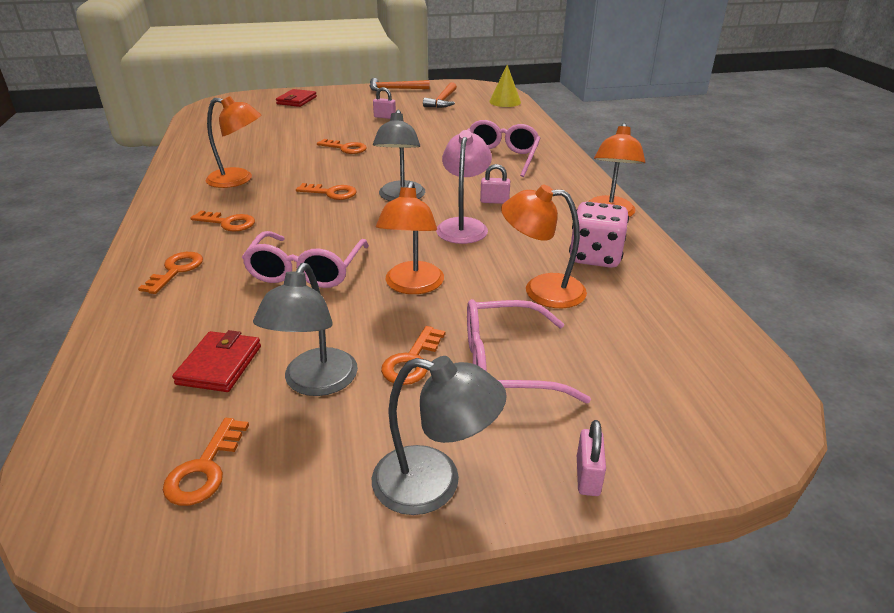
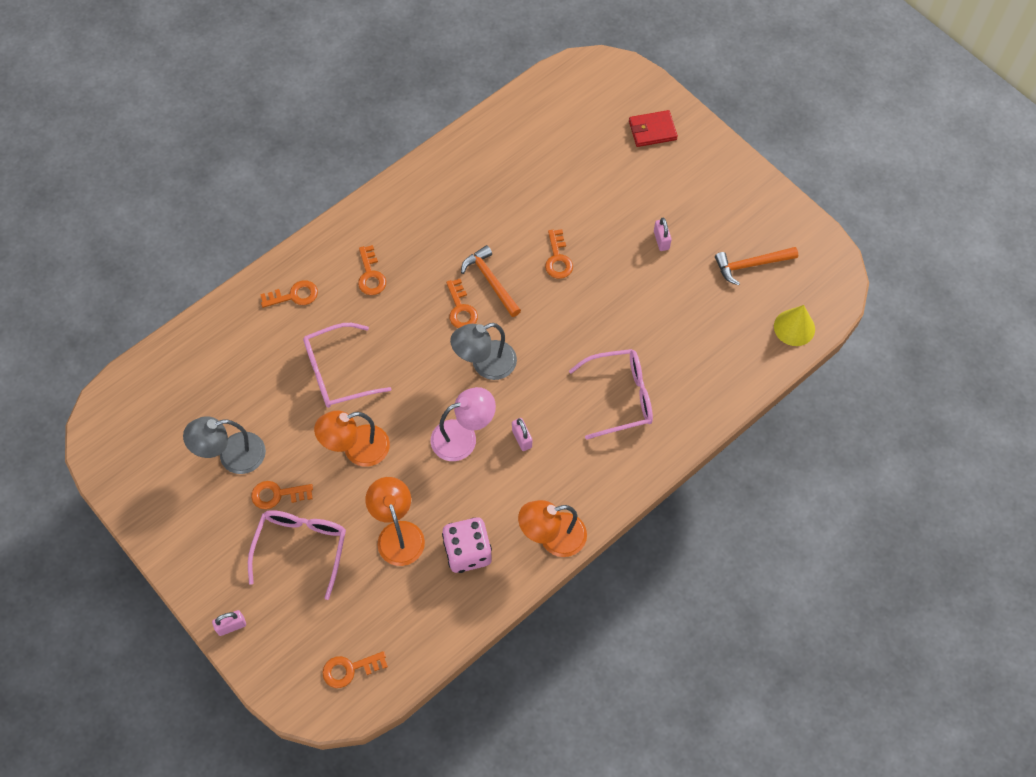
camera: 60 degrees right, 30 degrees up
(205, 469) = (149, 449): orange key -> orange key (350, 669)
(219, 365) = (221, 397): red wallet -> none
(238, 179) = (442, 225): orange lamp -> none
(395, 89) = (757, 196): orange hammer -> orange hammer (491, 281)
(434, 484) = (191, 557): grey lamp -> none
(507, 365) = (301, 548): pink glasses -> pink glasses turned 45 degrees clockwise

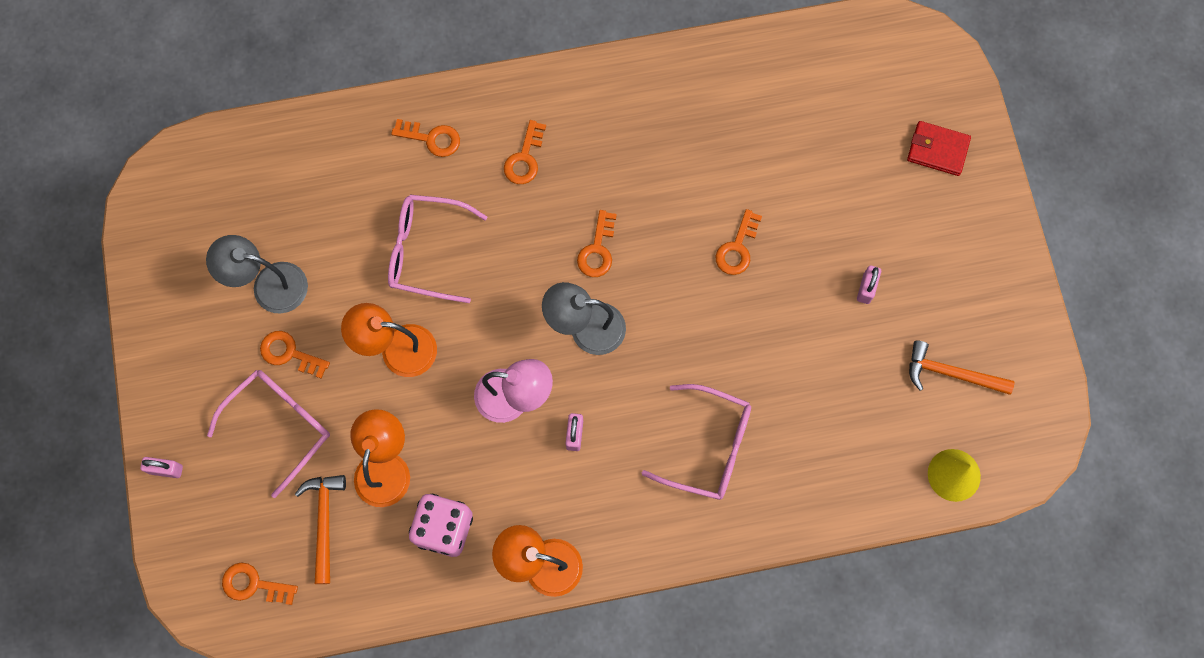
camera: 30 degrees right, 10 degrees up
(491, 281) = (648, 235): orange hammer -> orange hammer (324, 522)

